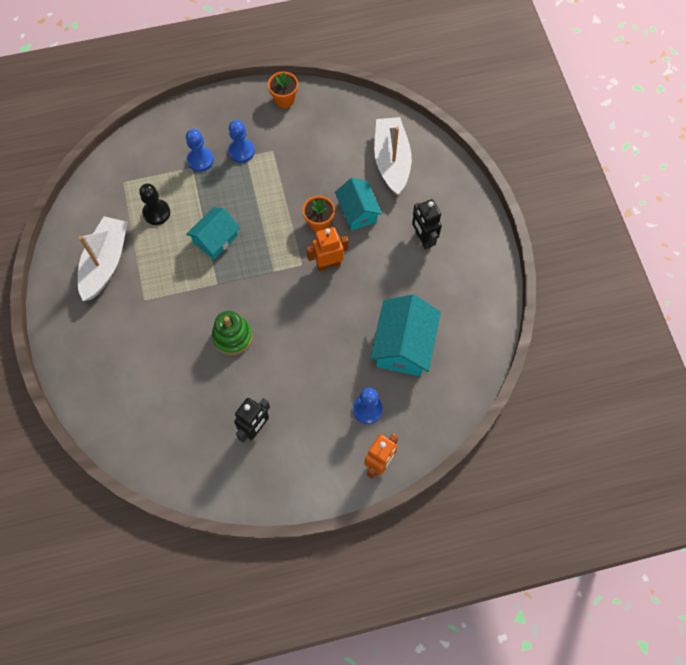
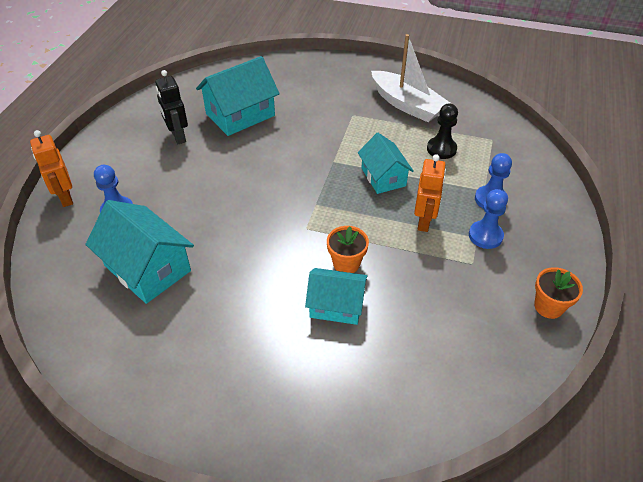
camera: 120 degrees right, 20 degrees down
(195, 394) = (240, 115): none -> turquoise house
(232, 336) = (272, 152): green stacking toy -> none
(328, 264) = (290, 249): orange robot -> orange robot (424, 221)
(391, 161) = (388, 380): white boat -> none
(423, 239) = (251, 354): black robot -> none

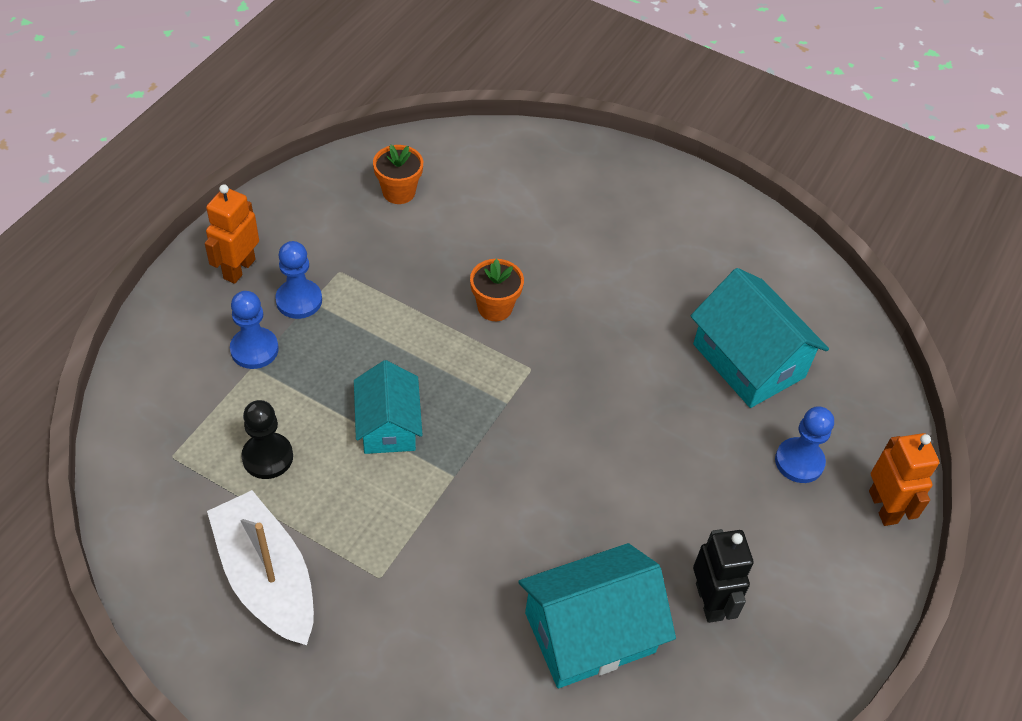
camera: 170 degrees left, 5 degrees up
(336, 305) = (524, 262): turquoise house -> none
(424, 221) = (367, 339): orange robot -> orange robot (239, 269)
(548, 306) = (286, 206): orange flower pot -> orange flower pot (399, 192)

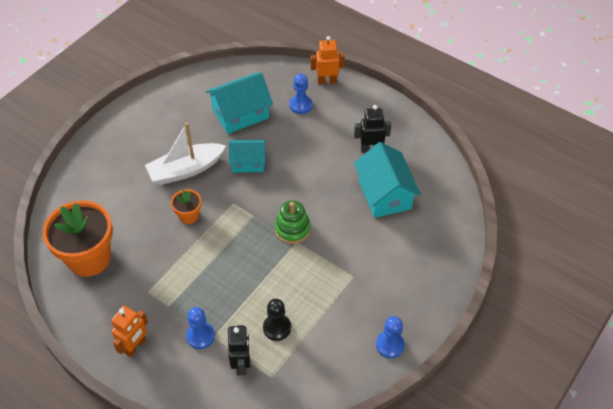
camera: 80 degrees left, 0 degrees up
(199, 411) = (241, 364): none -> black robot
(239, 269) = (135, 346): orange robot -> orange robot turned 90 degrees counterclockwise
(267, 578) = (351, 327): white boat -> white boat (186, 170)
(299, 300) = (167, 313): blue pawn -> blue pawn (390, 345)
(388, 425) = (262, 270): turquoise house -> turquoise house (248, 162)
(399, 192) = (89, 258): orange flower pot -> orange flower pot, size x2.09
(482, 467) = (292, 229): none -> green stacking toy

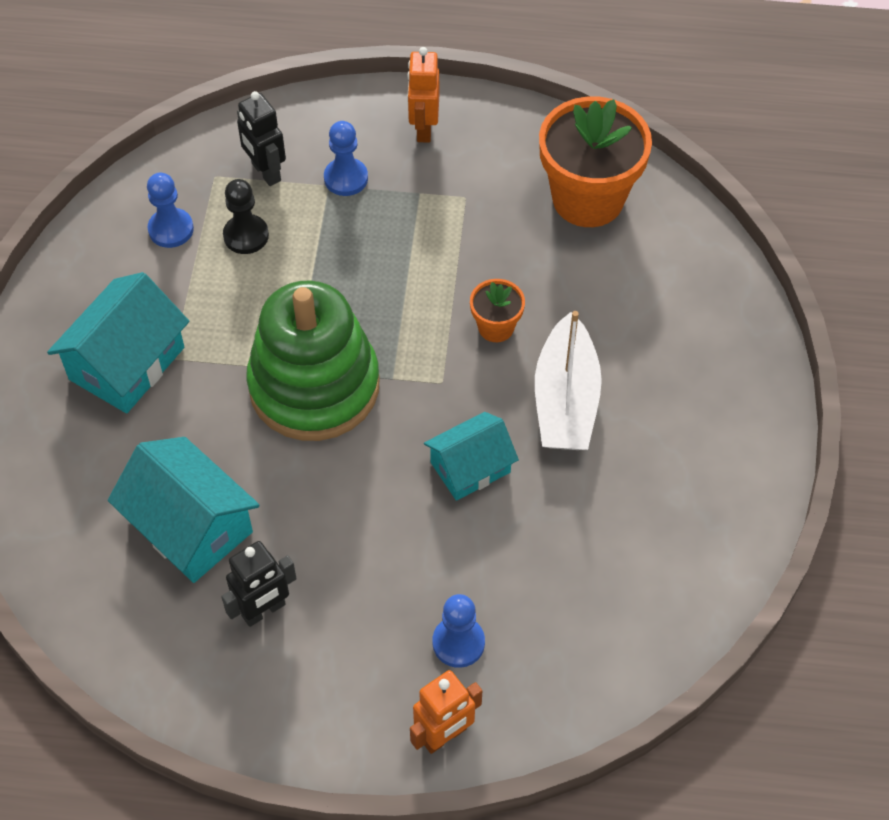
camera: 150 degrees right, 5 degrees up
(186, 170) = (565, 400): white boat -> white boat turned 150 degrees clockwise
(240, 114) = (559, 561): turquoise house -> turquoise house (126, 363)
(292, 229) = (314, 386): green stacking toy -> green stacking toy, size x1.98
(390, 345) = (68, 287): blue pawn -> blue pawn (171, 229)

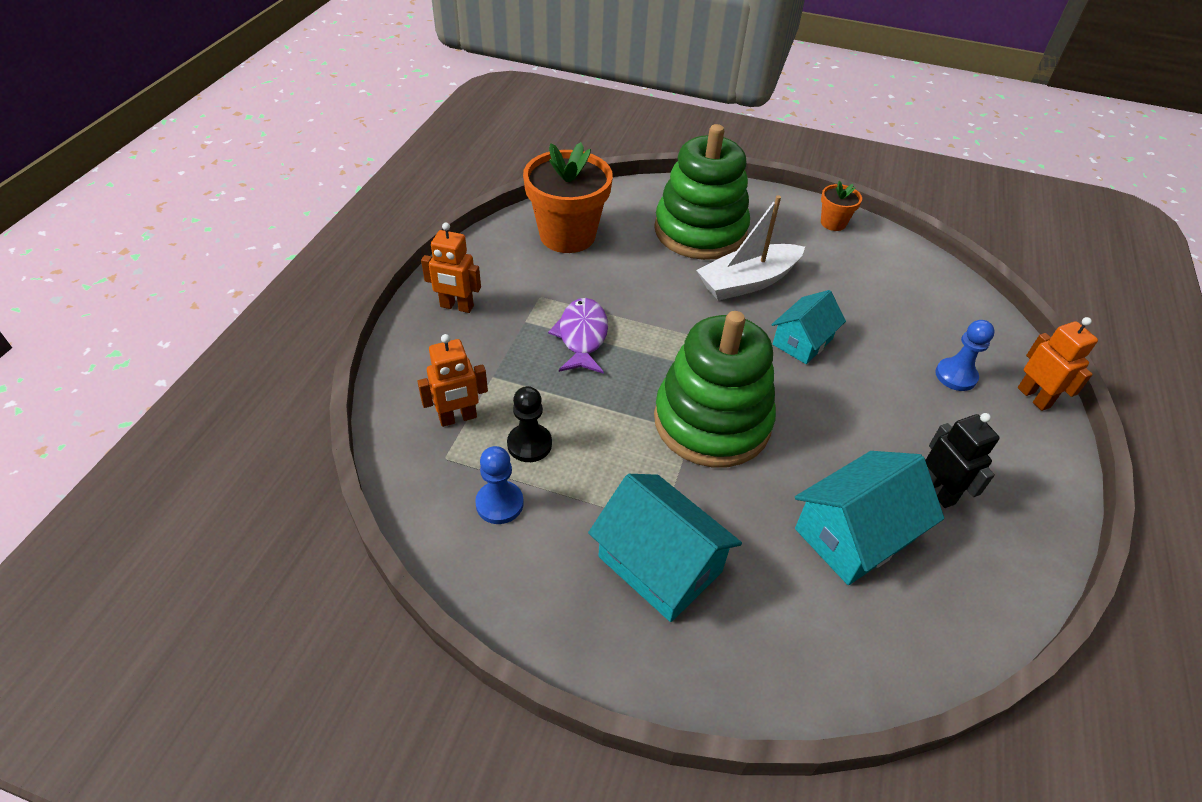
camera: 80 degrees left, 10 degrees down
(265, 172) = (458, 418): black robot -> orange robot
(346, 178) = (490, 364): blue pawn -> none
(411, 248) = (582, 336): none -> purple fish
(470, 467) = (802, 341): turquoise house -> turquoise house turned 60 degrees clockwise
(496, 327) = (674, 304): orange flower pot -> orange flower pot (833, 223)
(565, 400) = (747, 282): white boat -> white boat turned 135 degrees clockwise
(654, 336) = (700, 231): none -> green stacking toy

